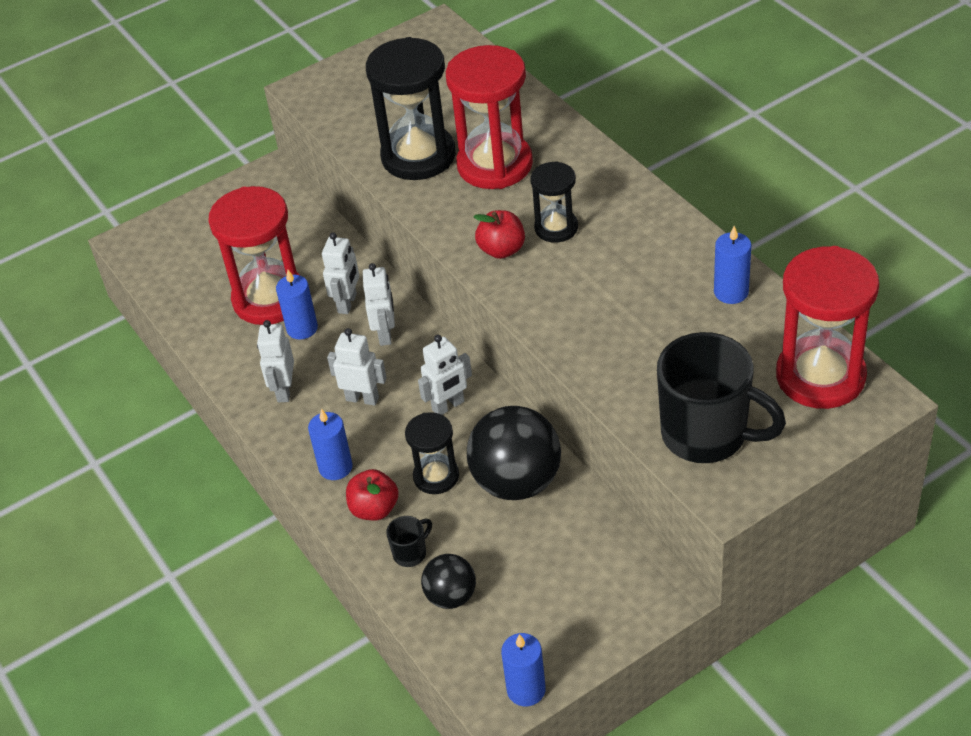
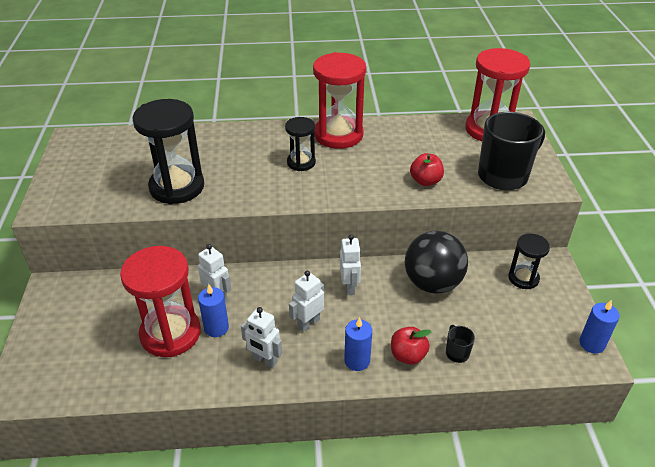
camera: 65 degrees left, 5 degrees down
(385, 334) = (263, 290): white robot -> none
(436, 476) = (402, 315): black hourglass -> black hourglass (523, 278)
(451, 596) = (503, 348): black ball -> none
(495, 165) = (222, 163): red hourglass -> red hourglass (338, 135)
(502, 250) = (297, 187): red apple -> red apple (425, 181)
(731, 292) = (408, 130): blue candle -> none

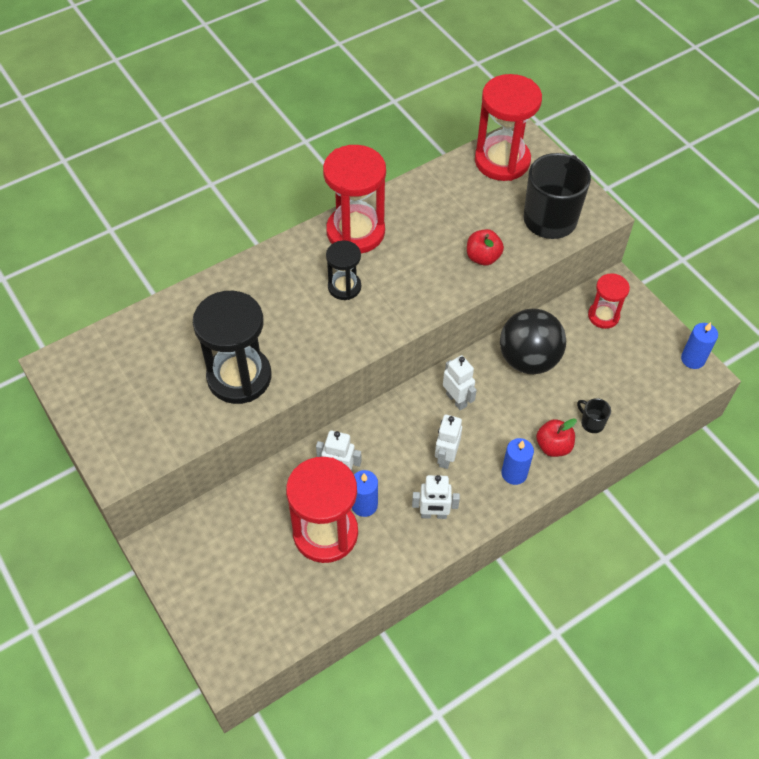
camera: 30 degrees left, 15 degrees up
(523, 278) = (603, 316): black hourglass -> red hourglass

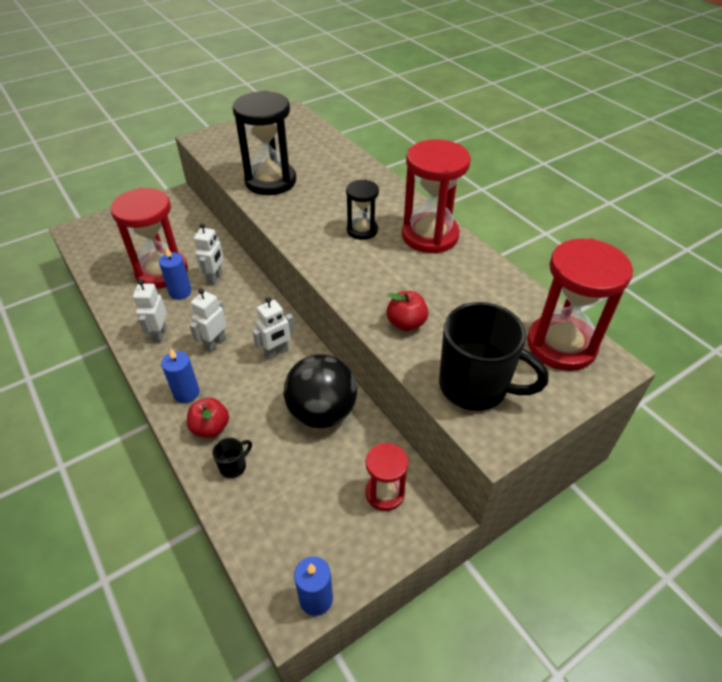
camera: 90 degrees right, 10 degrees down
(445, 457) = (215, 343): white robot -> white robot turned 75 degrees counterclockwise

